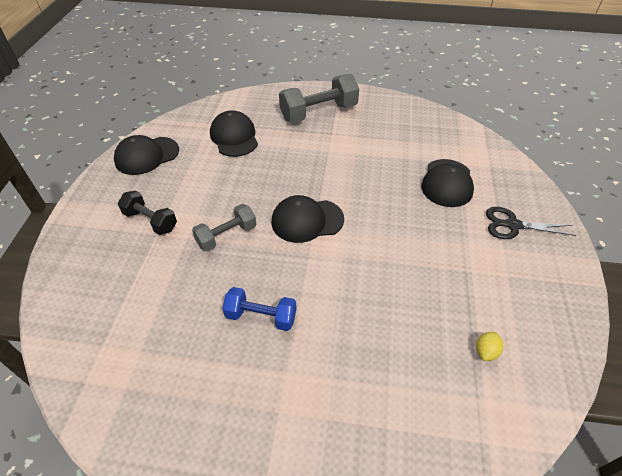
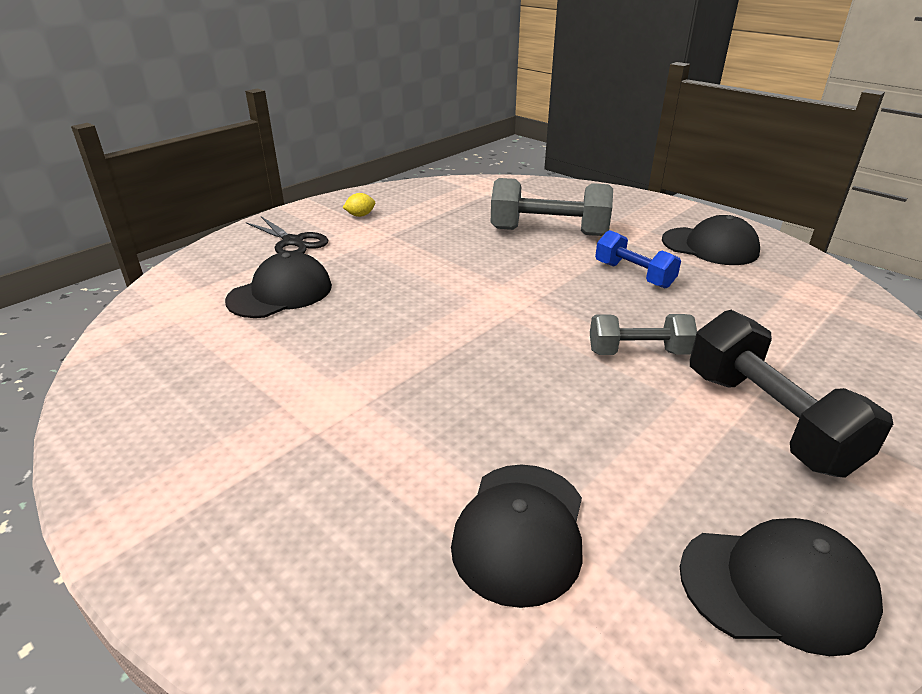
camera: 145 degrees left, 15 degrees down
(151, 221) = (767, 420): black dumbbell -> black dumbbell, size x1.63
(307, 220) = (509, 326): black cap -> black cap (710, 246)
(319, 113) = (270, 499): grey dumbbell -> grey dumbbell (548, 232)
(486, 351) = (454, 204): yellow lemon -> yellow lemon (360, 215)

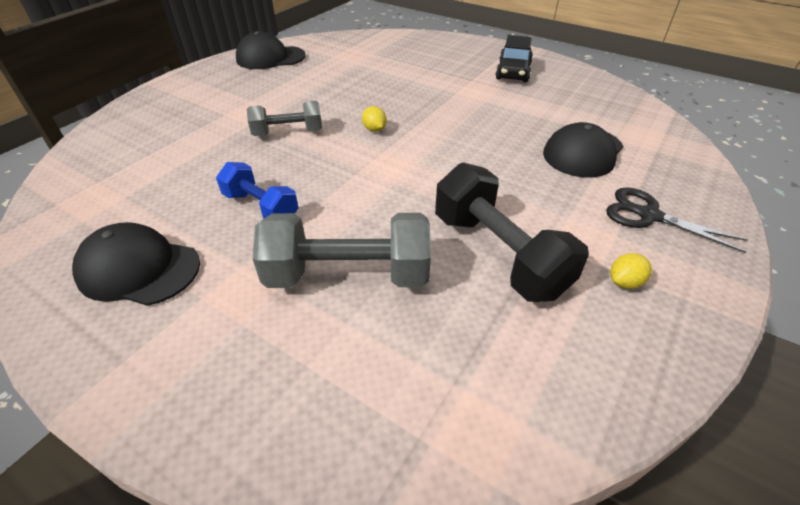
camera: 170 degrees right, 10 degrees up
(217, 446) = (513, 72): none -> black car
(517, 345) = (374, 129): none -> yellow lemon
(520, 531) = (365, 61): black cap -> none
(767, 420) = (229, 103): black dumbbell -> black dumbbell (498, 254)

